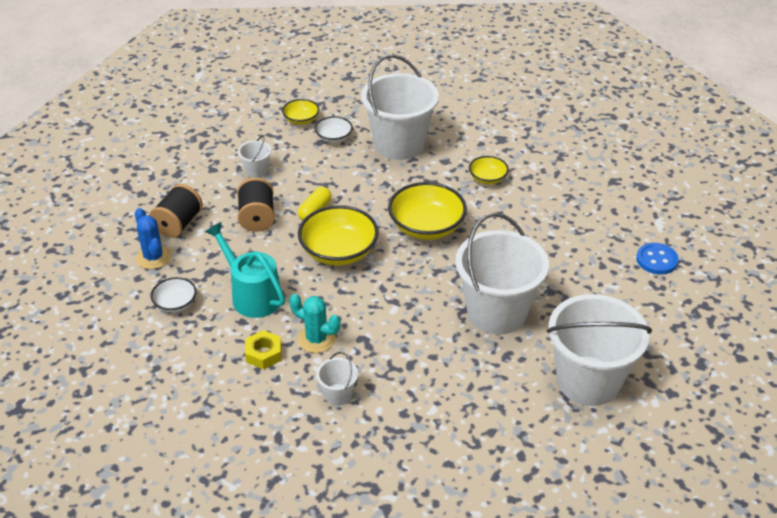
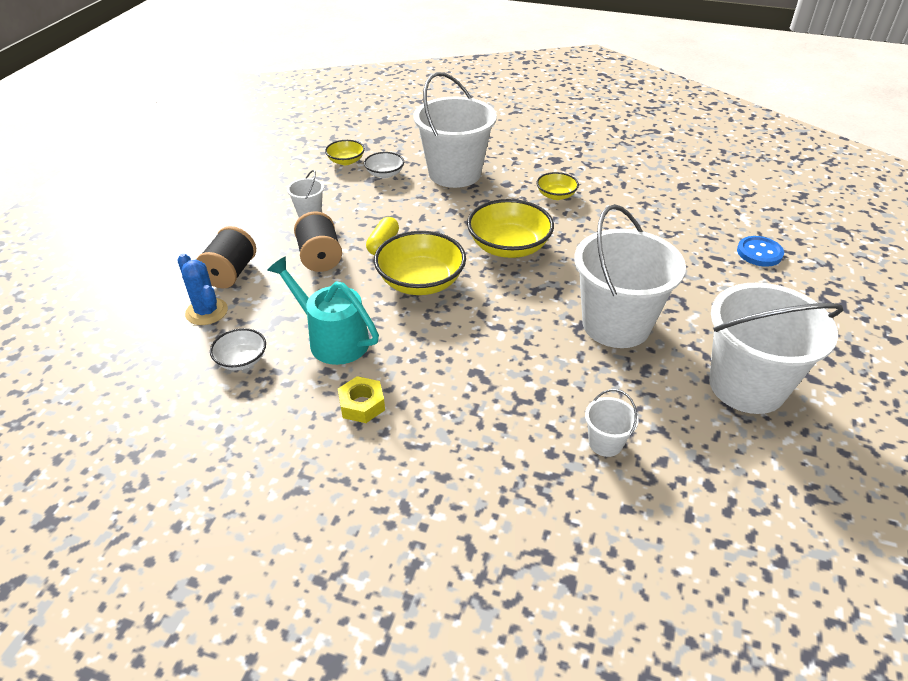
camera: 10 degrees left, 0 degrees up
(316, 339) = (421, 379): turquoise cactus -> none
(338, 394) = (465, 441): white bucket -> white bucket (605, 443)

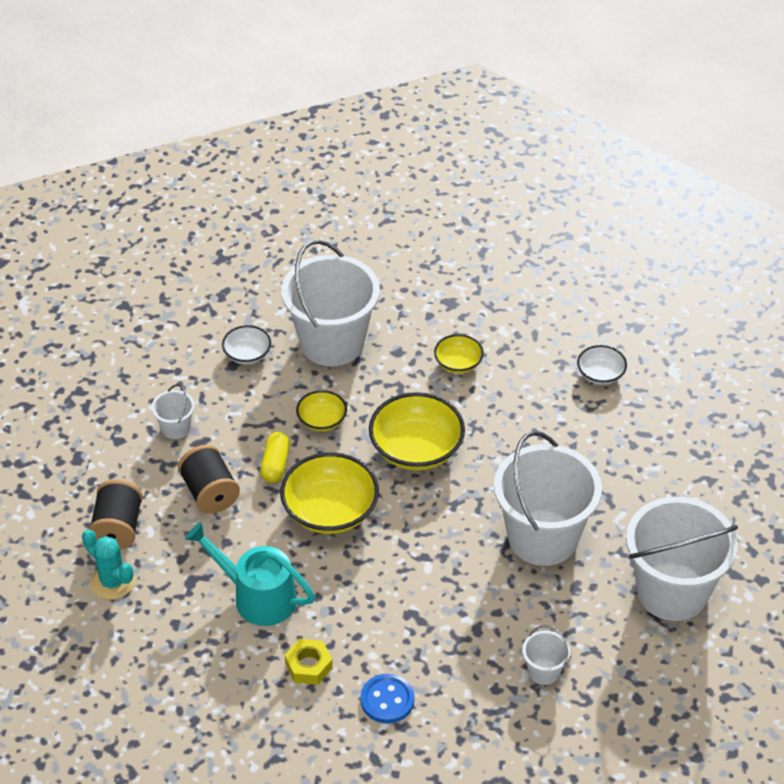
camera: 10 degrees left, 5 degrees up
(206, 312) = (112, 582): blue cactus -> turquoise cactus
(241, 360) = (172, 634): white bowl -> white bowl (600, 374)
(346, 161) = (193, 338): yellow bowl -> yellow bowl (322, 420)
(759, 253) = (688, 421): blue button -> blue button (387, 700)

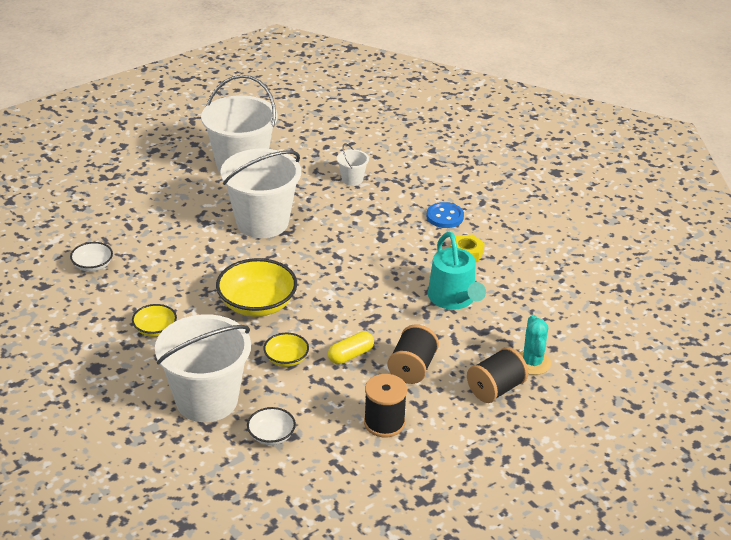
camera: 135 degrees left, 10 degrees down
(175, 428) = (384, 423): white bucket -> black spool
(330, 511) = (354, 309): yellow bowl -> none

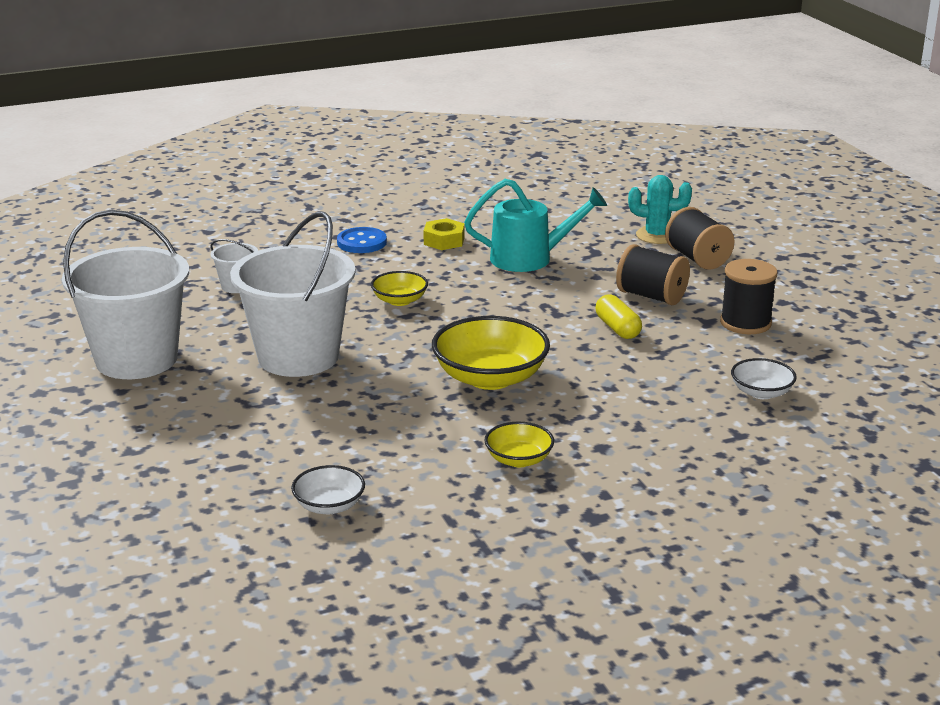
camera: 75 degrees left, 10 degrees down
(207, 400) = (686, 431): white bucket -> none
(286, 359) = (613, 369): yellow bowl -> yellow bowl (399, 300)

